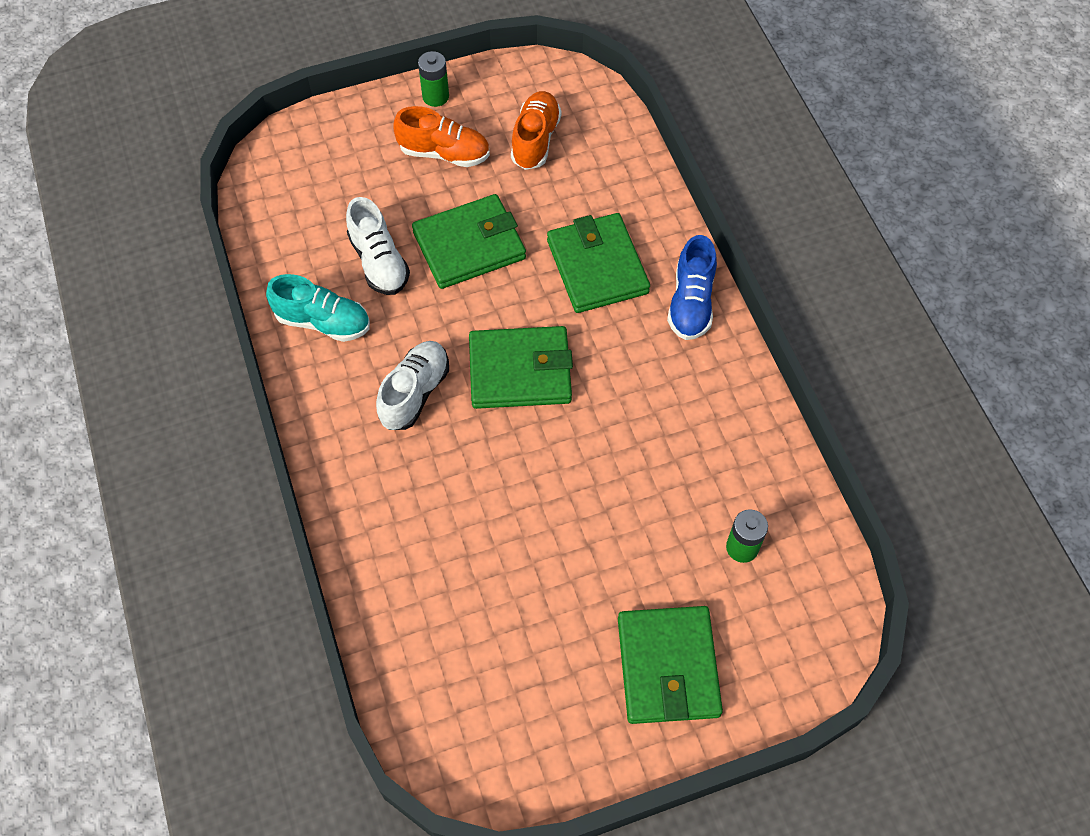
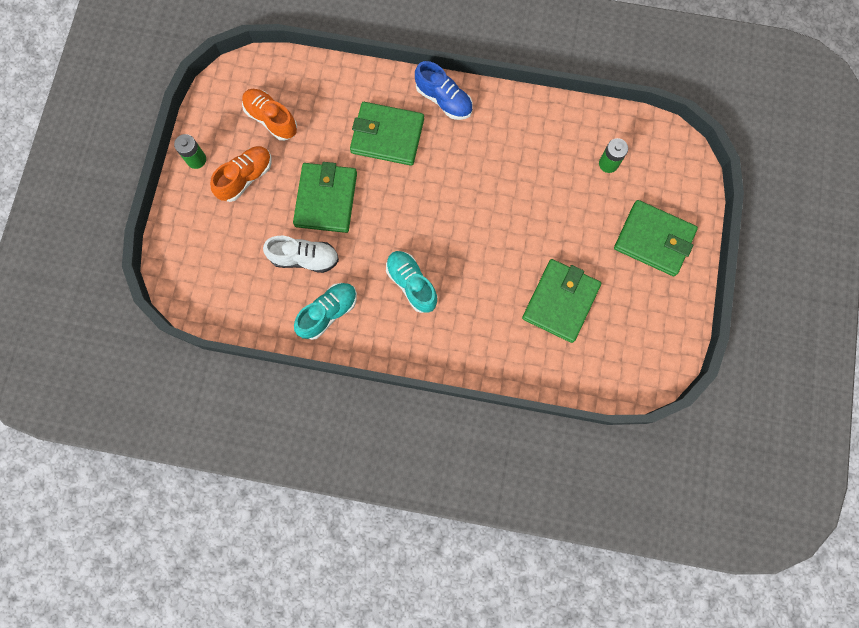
camera: 60 degrees left, 15 degrees up
(415, 393) = (411, 284): white shoe -> turquoise shoe
(520, 371) = (432, 217): green wallet -> green wallet (560, 301)

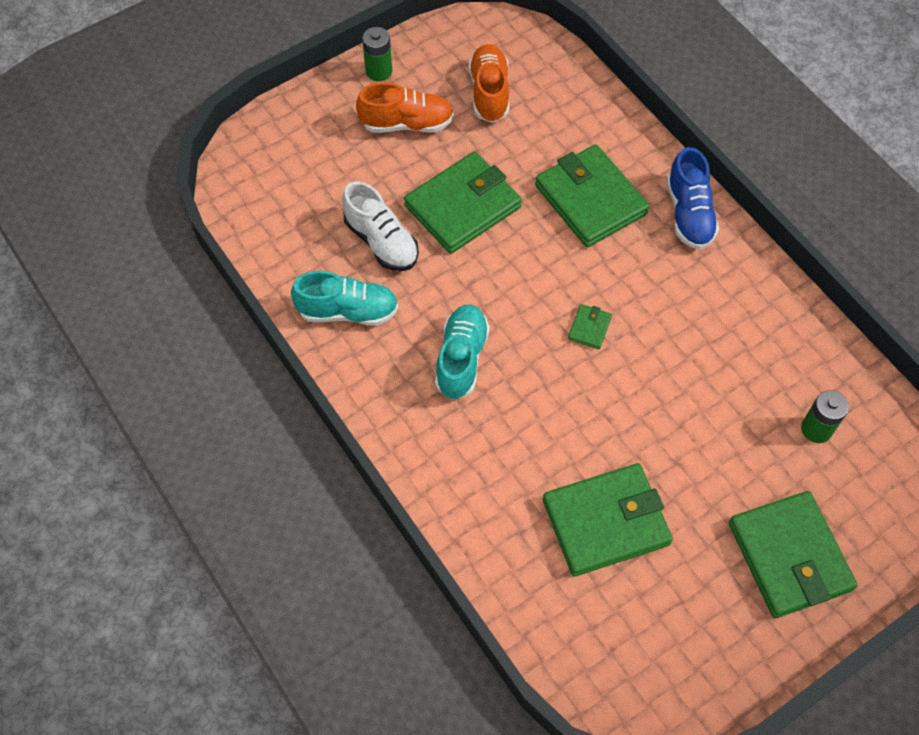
camera: 45 degrees right, 15 degrees down
(456, 209) = (589, 328): none -> green wallet

